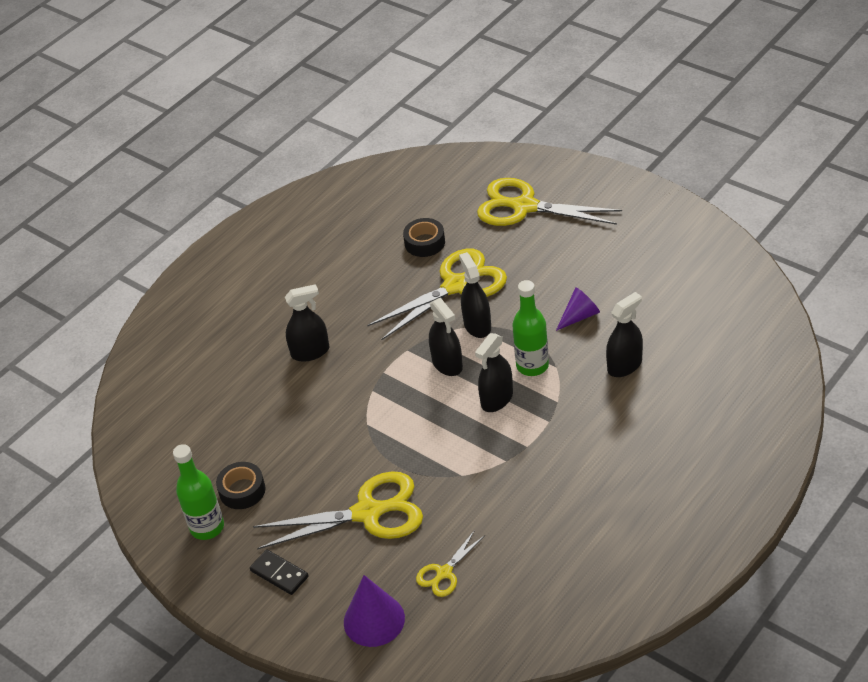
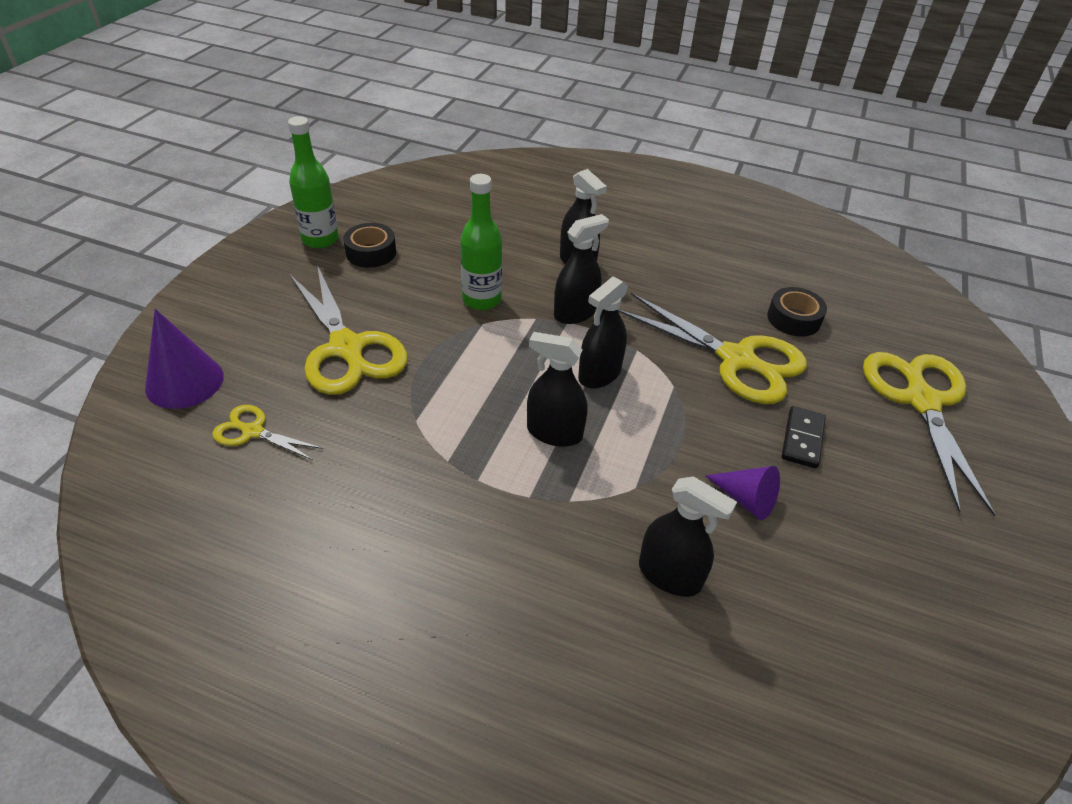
camera: 65 degrees right, 0 degrees up
(279, 574) = (257, 297): black domino -> black domino (802, 439)
(477, 325) = (677, 391): black spray bottle -> black spray bottle (575, 313)
(532, 366) = (627, 460): green bottle -> green bottle (481, 300)

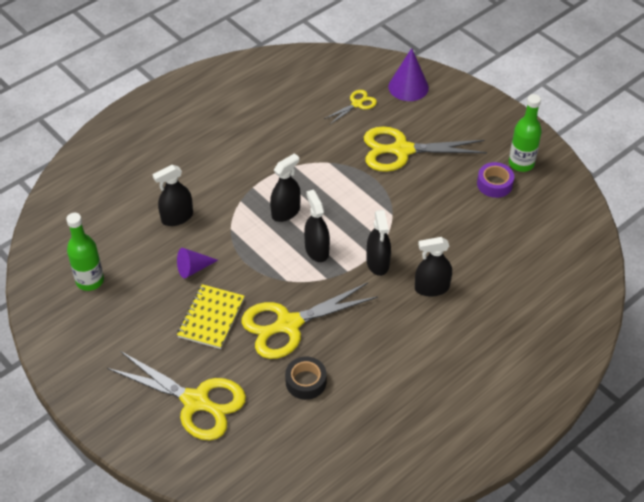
camera: 120 degrees right, 5 degrees up
(371, 252) = (494, 184): black tape -> purple tape
(481, 300) = (415, 222): green bottle -> green bottle (90, 281)
(802, 439) = (211, 318): black domino -> yellow notebook

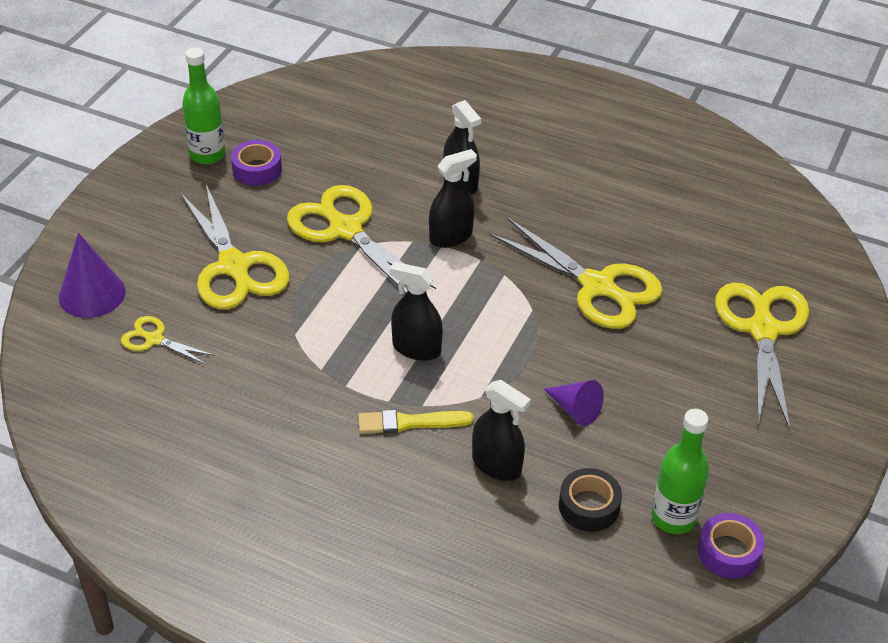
camera: 115 degrees left, 5 degrees down
(51, 295) = (729, 552): none -> purple tape
(211, 318) = (639, 361): yellow notebook -> none
(230, 191) = (410, 423): none -> yellow brush
(306, 382) = (664, 247): black tape -> black tape (589, 506)
(317, 250) = (465, 297): black spray bottle -> none
(411, 211) = (346, 230): none -> yellow scissors

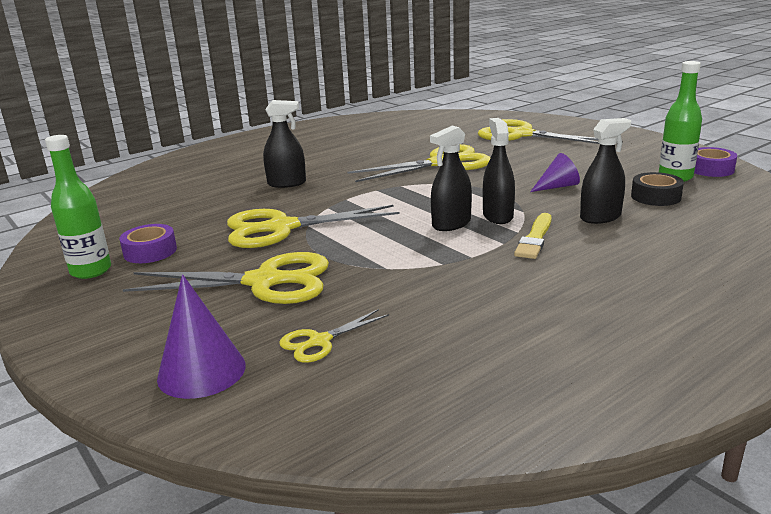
camera: 60 degrees left, 20 degrees down
(451, 236) = (340, 194): black spray bottle -> black spray bottle (497, 216)

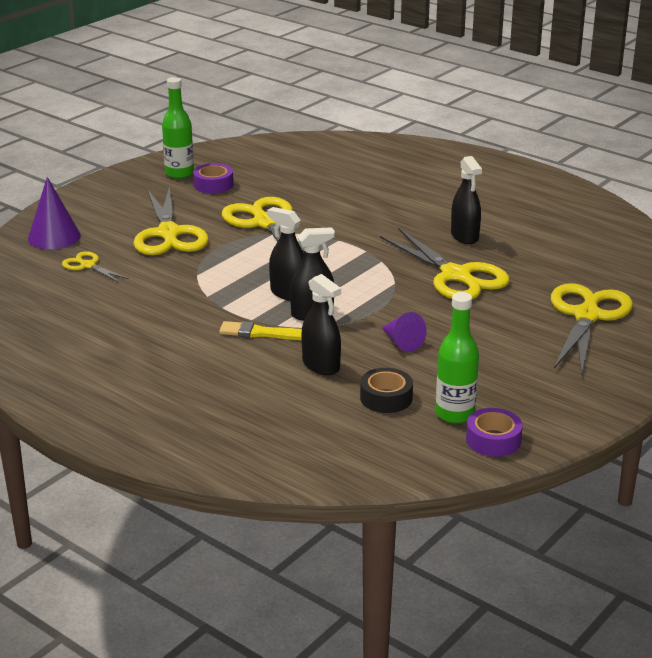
camera: 75 degrees right, 5 degrees up
(286, 183) = (371, 207): black spray bottle -> black spray bottle (464, 236)

